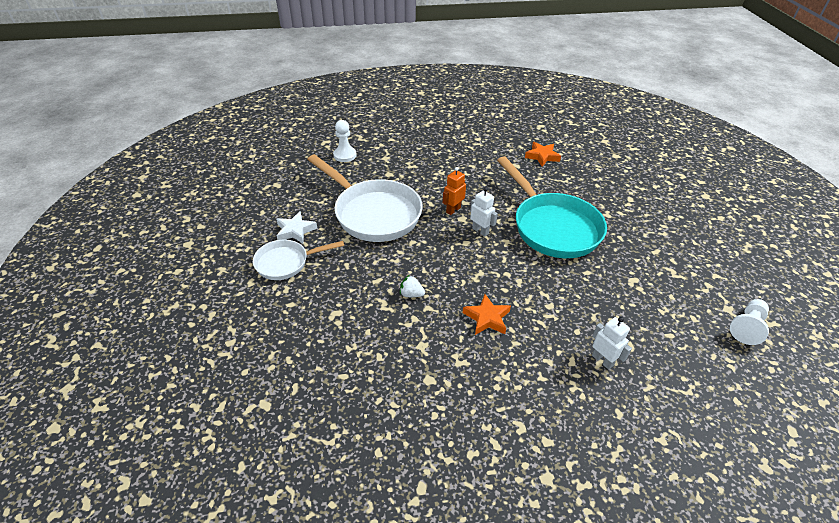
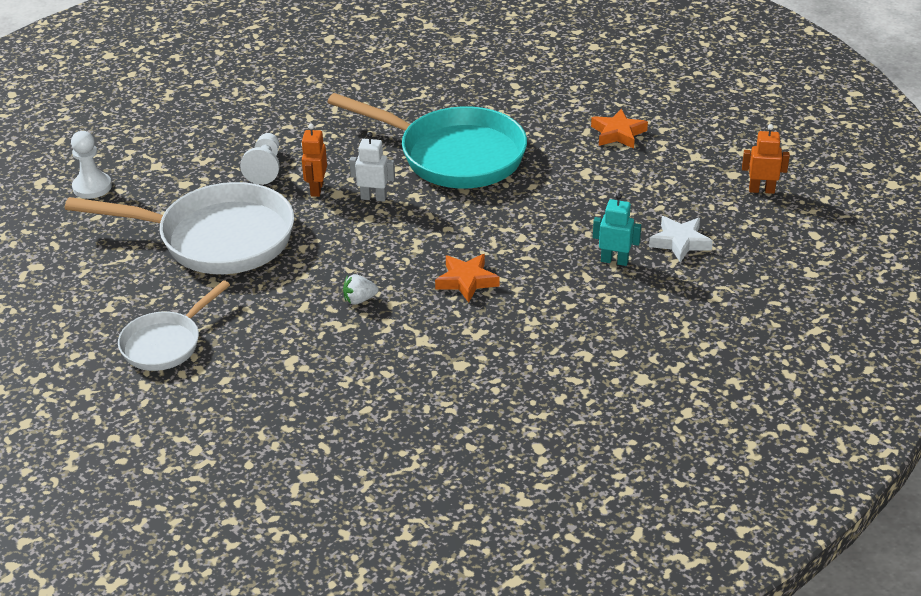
camera: 35 degrees left, 5 degrees down
(295, 231) = (133, 305): white star -> white star (680, 242)
(542, 156) = (367, 77): orange star -> orange star (618, 133)
(602, 360) = (614, 261): white robot -> turquoise robot
(747, 327) = (723, 165): white pawn -> white pawn (265, 168)
(767, 364) = (761, 190): none -> orange robot

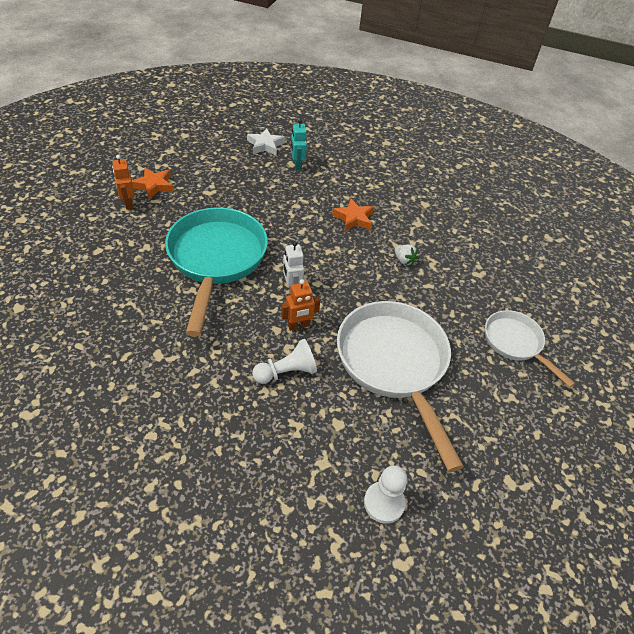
camera: 120 degrees left, 10 degrees up
(166, 343) = (515, 343): white pan -> white pan turned 135 degrees counterclockwise
(761, 190) = (197, 123): orange robot -> orange robot (128, 203)

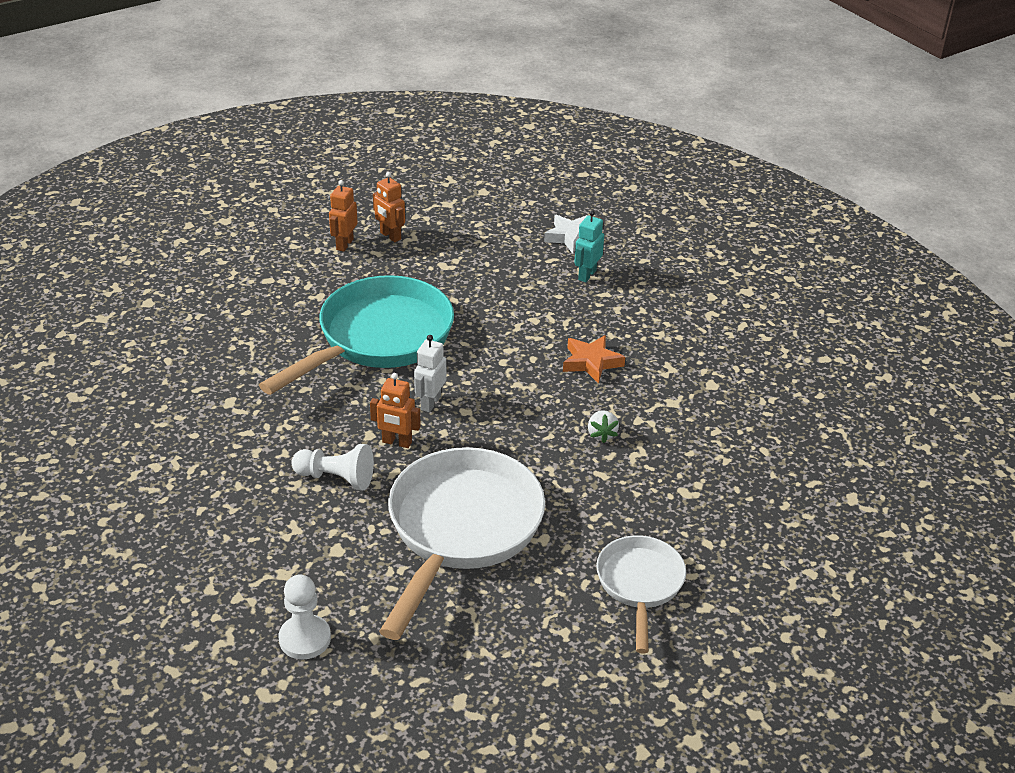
camera: 40 degrees right, 10 degrees down
(154, 186) = (390, 236): orange star -> orange robot

